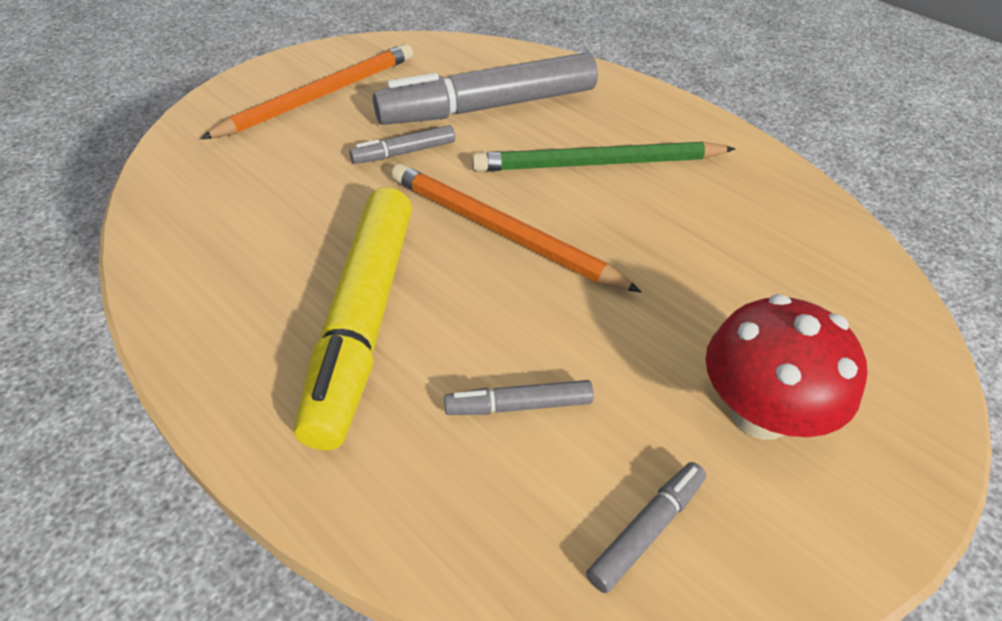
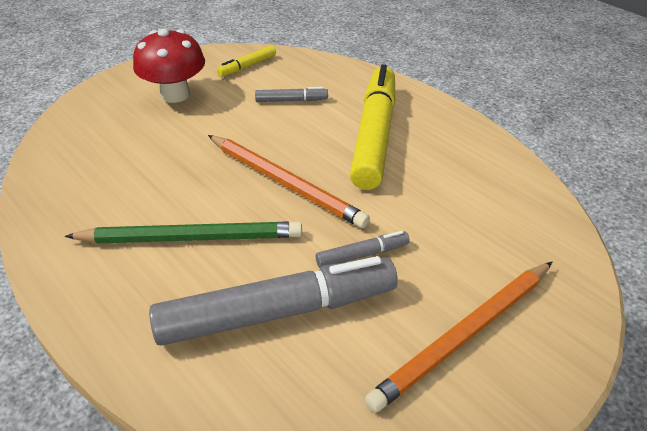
camera: 175 degrees left, 5 degrees down
(646, 530) = (247, 66): grey marker -> yellow marker

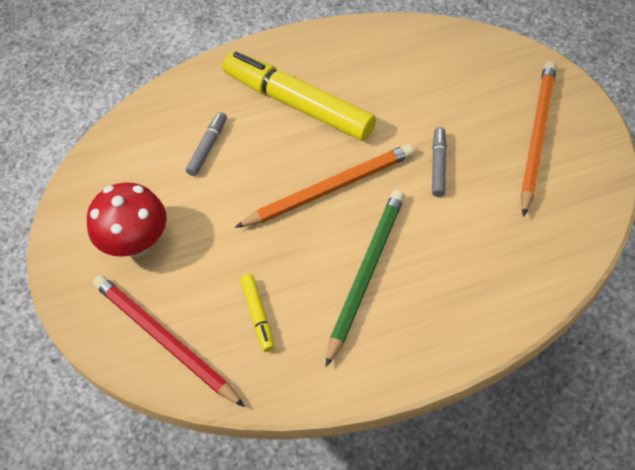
camera: 60 degrees left, 15 degrees up
(81, 136) = (165, 340): none -> red pencil
(247, 66) = (121, 166): yellow marker -> yellow marker (258, 315)
(276, 312) = (471, 236): grey marker -> none
(464, 336) = (536, 137): orange pencil -> orange pencil turned 150 degrees counterclockwise

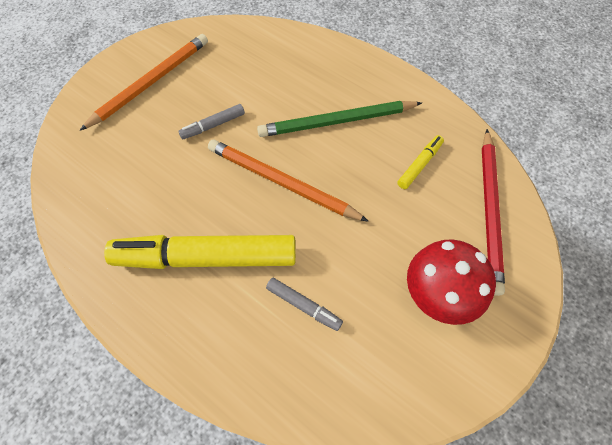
camera: 130 degrees left, 5 degrees up
(207, 147) = (303, 305): grey marker -> grey marker turned 135 degrees counterclockwise
(298, 104) = (207, 258): yellow marker -> yellow marker turned 90 degrees clockwise
(536, 137) = (150, 82): orange pencil -> orange pencil turned 150 degrees clockwise

